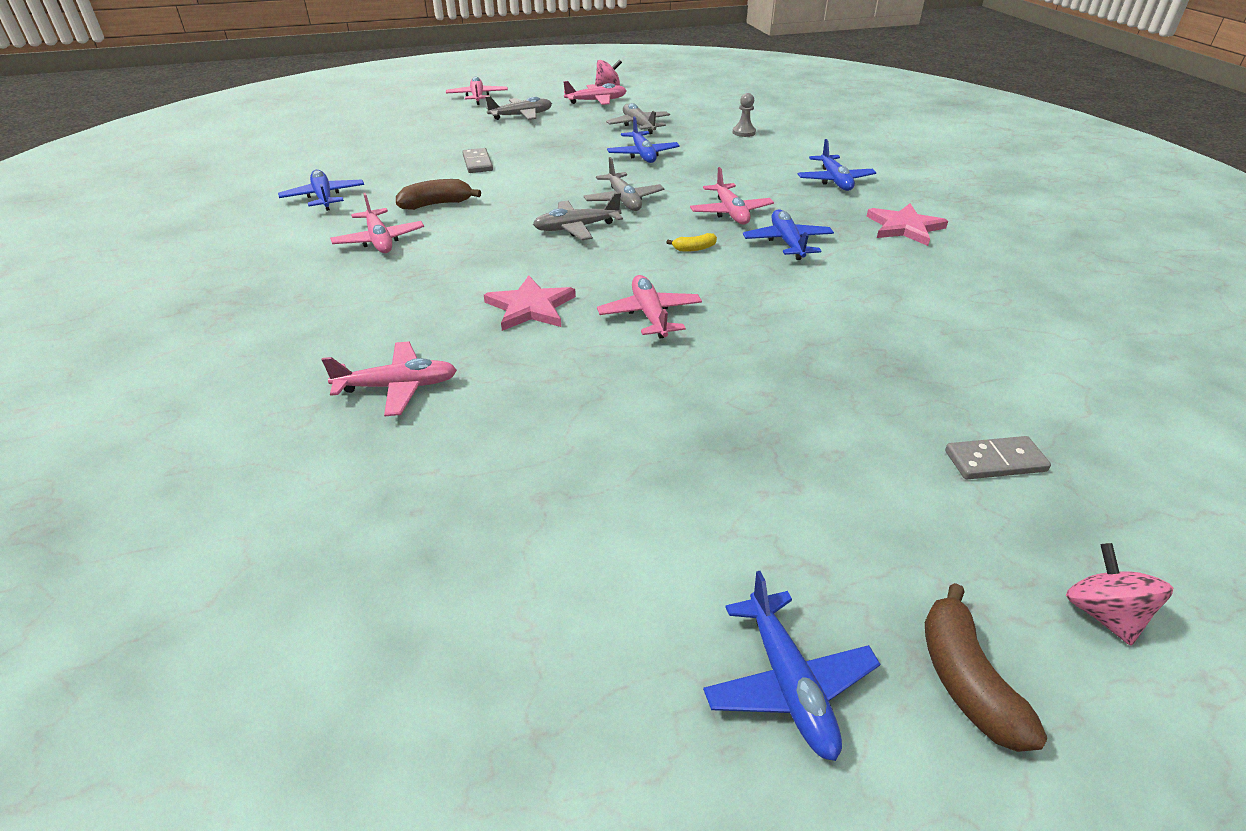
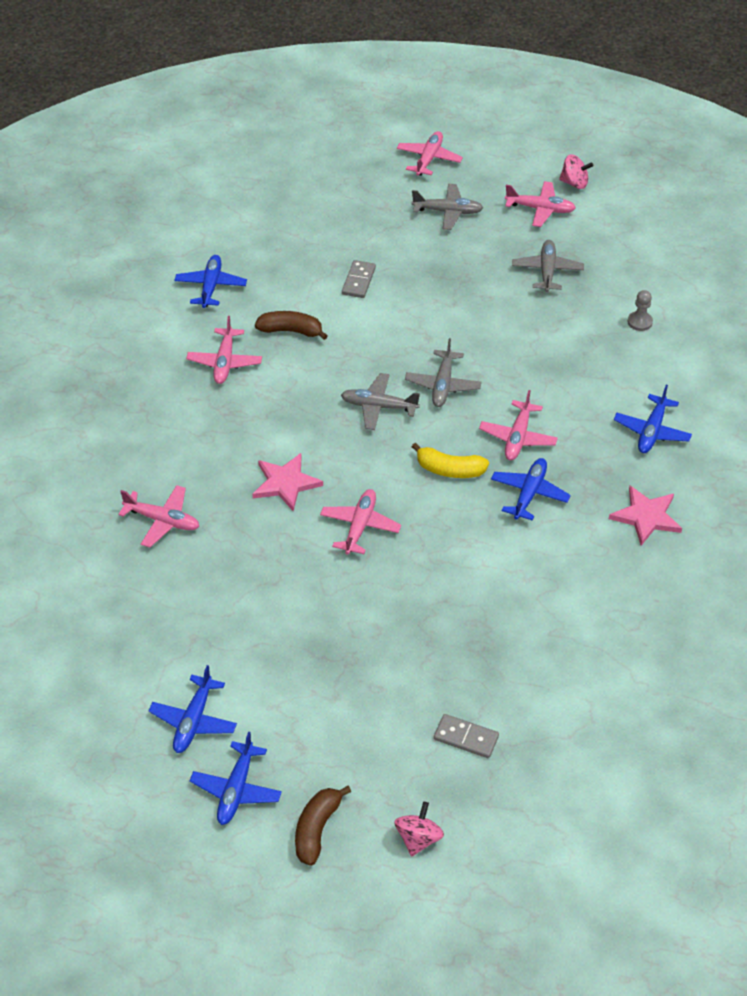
camera: 30 degrees right, 10 degrees up
(642, 154) = (512, 323): blue plane -> blue plane (193, 721)
(694, 248) = (450, 470): yellow banana -> yellow banana, size x1.78

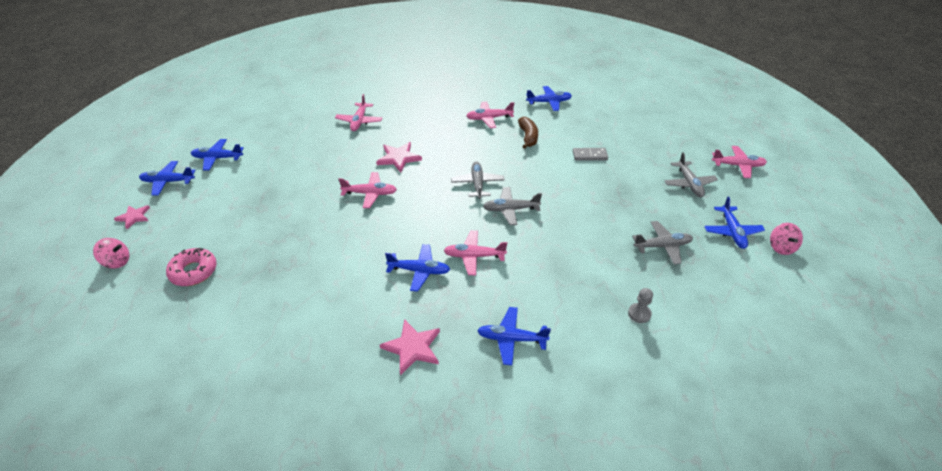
camera: 75 degrees right, 5 degrees down
(317, 829) = (134, 217): brown banana -> pink star
(450, 470) = (431, 226): yellow banana -> none
(466, 738) = (194, 271): grey domino -> pink donut
(540, 209) = (732, 232): pink plane -> blue plane

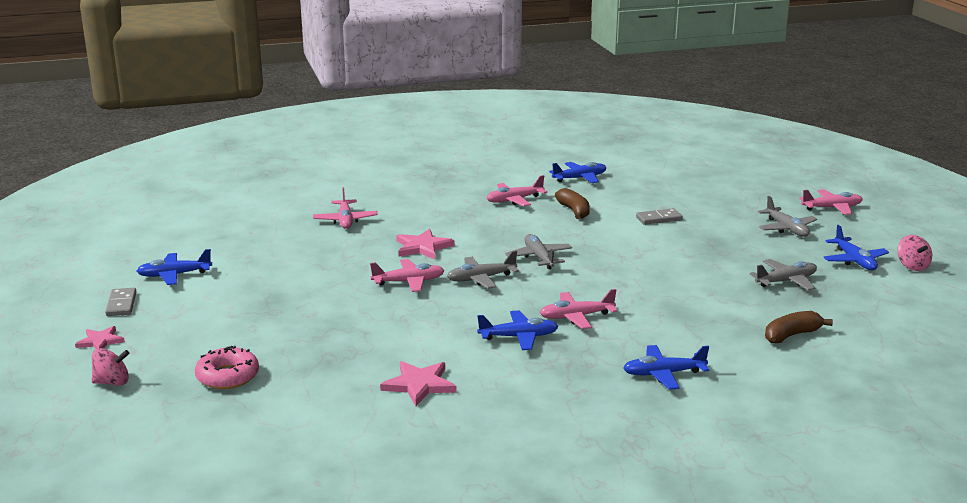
camera: 15 degrees left, 20 degrees down
(168, 182) = (121, 304): blue plane -> grey domino
(412, 347) = (554, 397): pink star -> pink star (419, 385)
(510, 209) = (594, 274): grey plane -> grey plane (481, 278)
(639, 313) = (791, 335): grey pawn -> brown banana

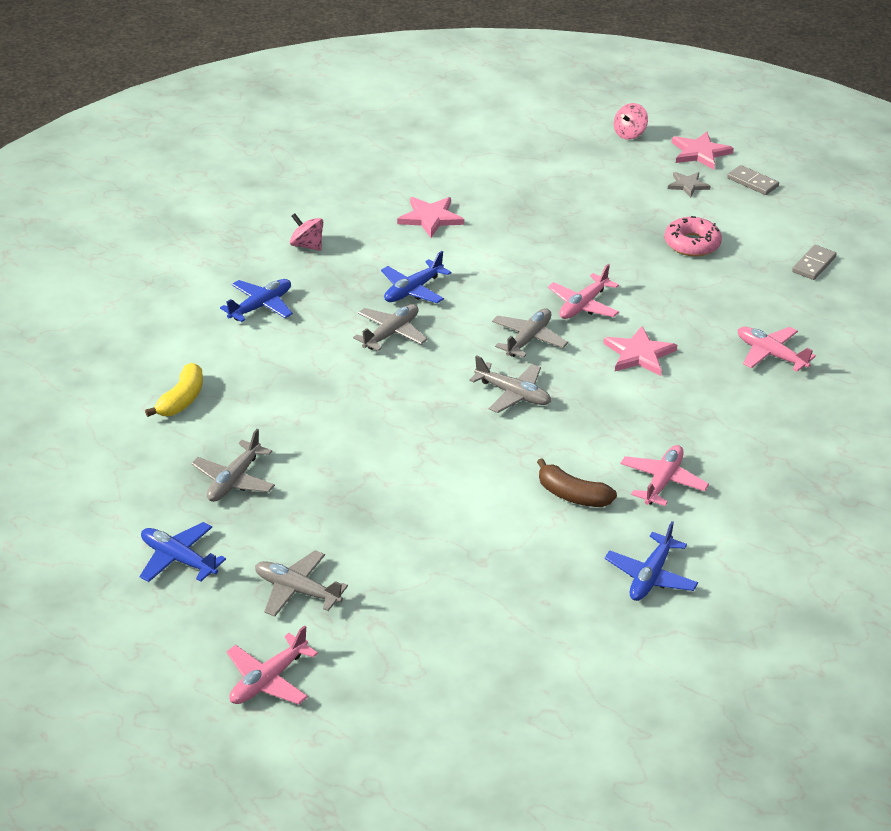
camera: 140 degrees right, 15 degrees up
(100, 341) = (700, 153): pink star -> pink star, size x1.51
(169, 322) = (688, 185): none -> grey star
(174, 275) = (775, 223): blue plane -> none
(227, 376) = (567, 168): pink donut -> pink donut (692, 244)
(576, 317) = (391, 333): pink plane -> grey plane
(659, 218) = (463, 531): grey domino -> grey domino (814, 264)
(791, 335) = (182, 400): brown banana -> yellow banana
(912, 266) = (105, 582): pink spinning top -> pink spinning top (307, 245)

